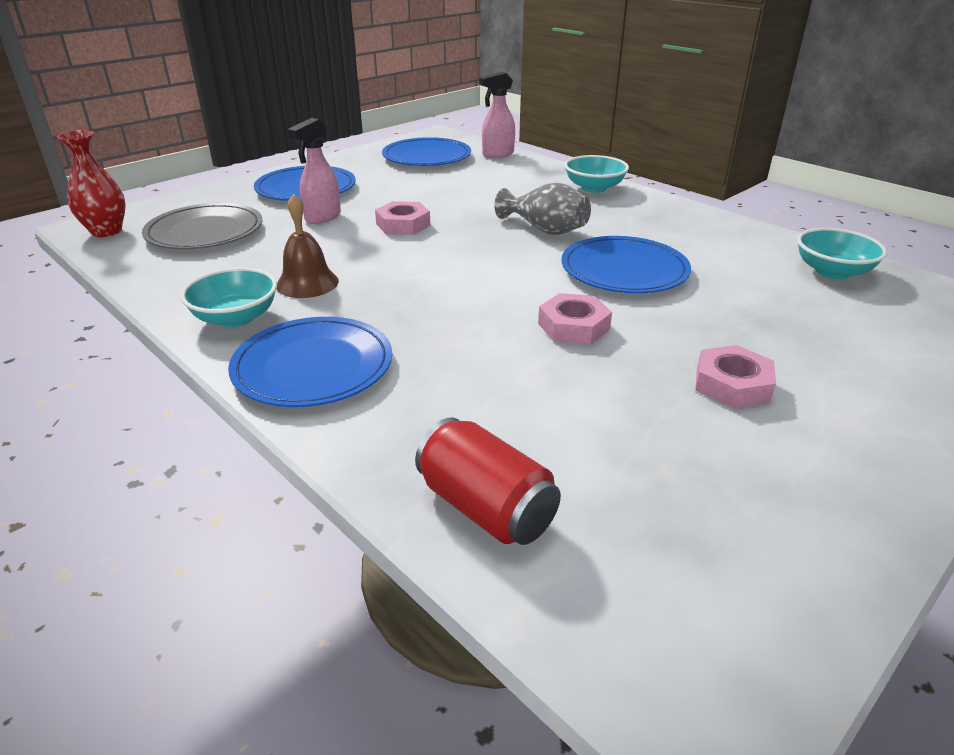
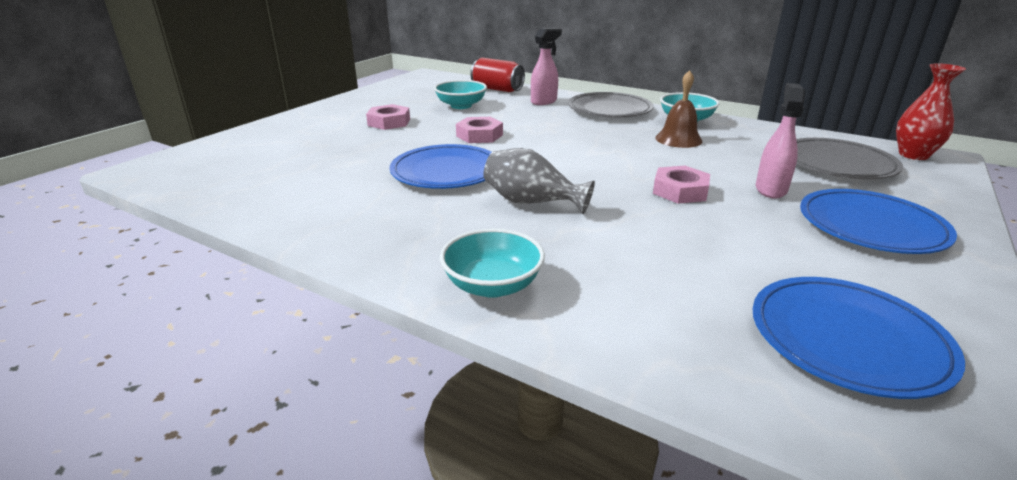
camera: 165 degrees right, 5 degrees down
(313, 367) = (609, 109): blue plate -> grey plate
(497, 154) = (729, 378): pink spray bottle -> pink spray bottle (544, 101)
(832, 271) = (253, 190): turquoise bowl -> turquoise bowl (461, 106)

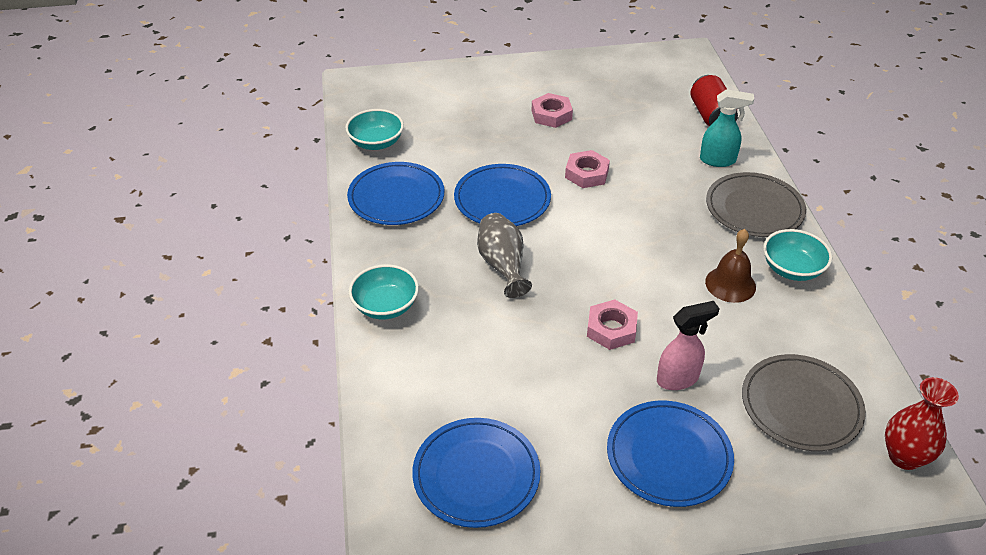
camera: 50 degrees right, 15 degrees up
(342, 213) = (396, 197): none -> blue plate
(461, 106) = (638, 124): turquoise bowl -> turquoise bowl (376, 143)
(544, 101) = (718, 160): pink spray bottle -> turquoise spray bottle

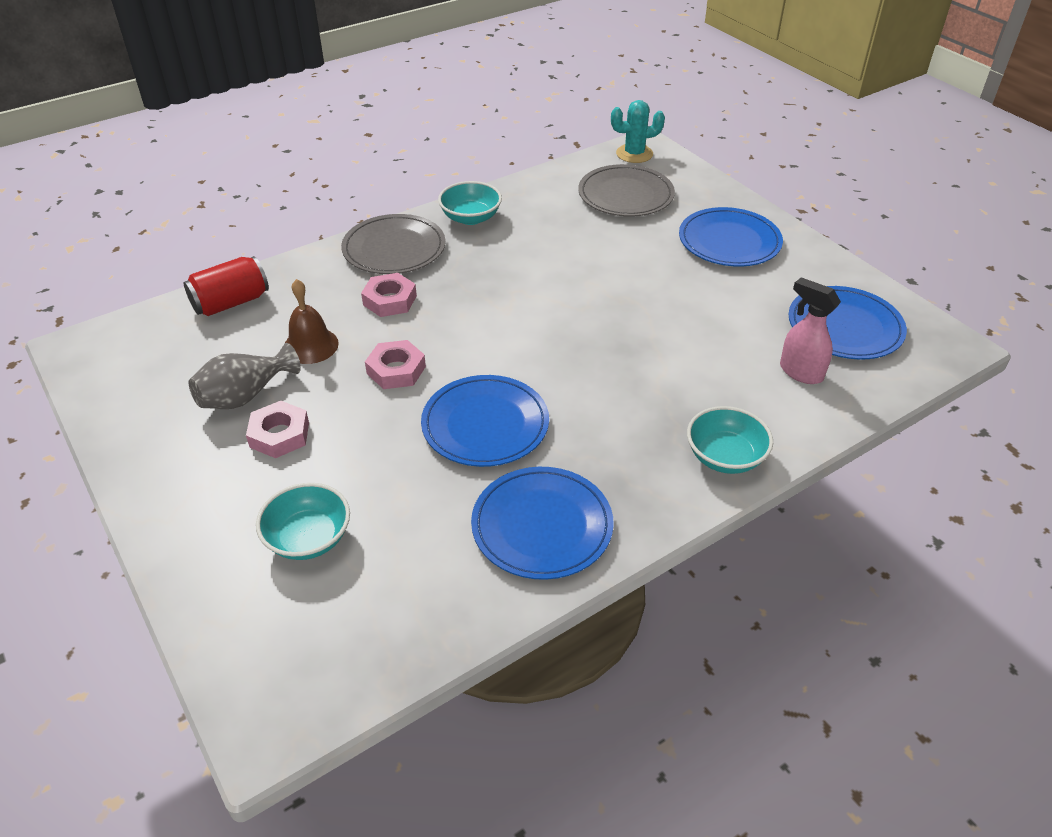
camera: 115 degrees left, 0 degrees up
(376, 143) = (433, 605): turquoise bowl -> turquoise bowl (308, 538)
(503, 265) = (595, 389): grey vase -> grey vase (245, 395)
(611, 329) = (625, 297): pink nut -> pink nut (390, 300)
(678, 379) = (650, 251): pink spray bottle -> pink spray bottle (800, 372)
(718, 160) = (321, 283): turquoise spray bottle -> none
(730, 284) = (515, 245): brown bell -> brown bell (310, 345)
(904, 457) = (634, 154): red vase -> turquoise cactus

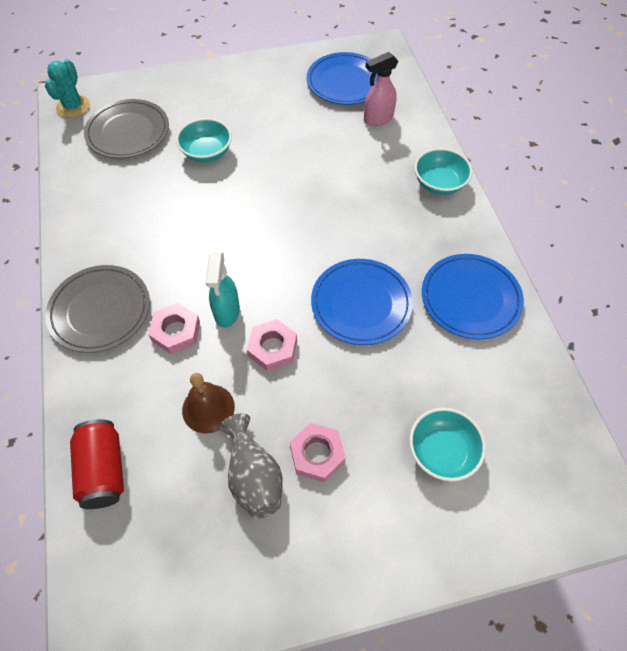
camera: 70 degrees left, 15 degrees up
(427, 326) = (226, 312): none -> turquoise spray bottle
(470, 218) = (90, 241): turquoise bowl -> turquoise bowl (207, 152)
(729, 241) = (225, 98): blue plate -> none

